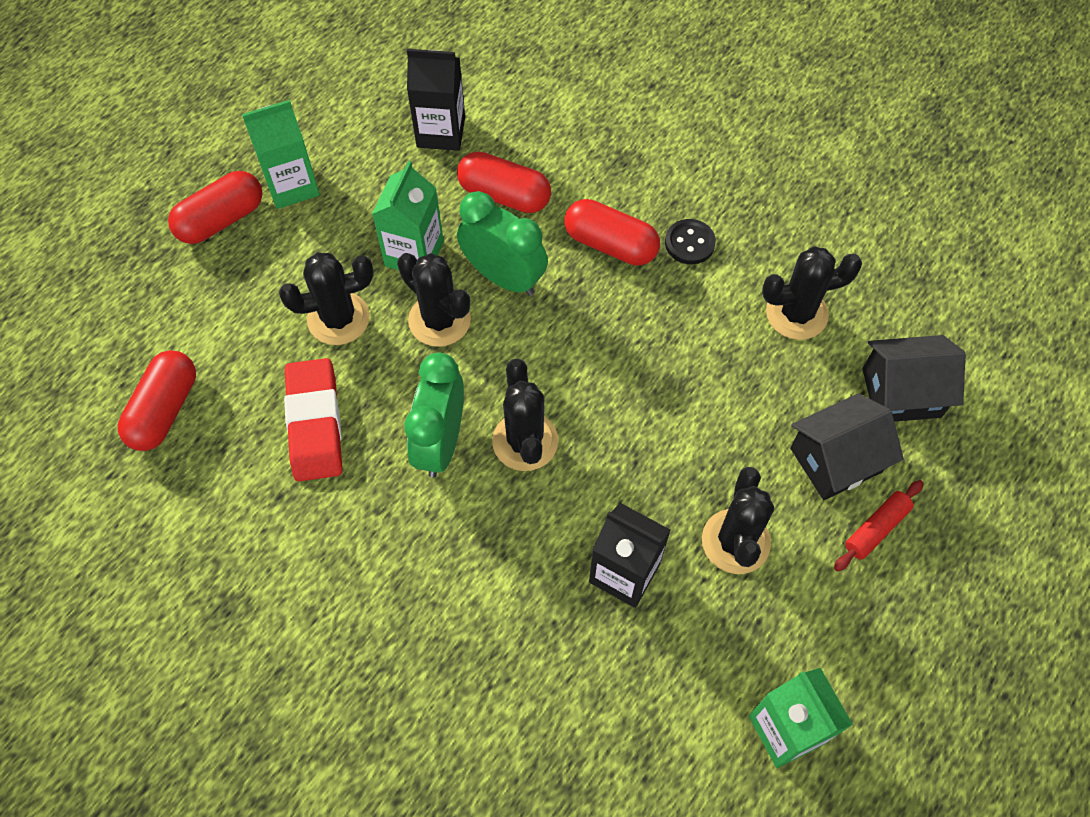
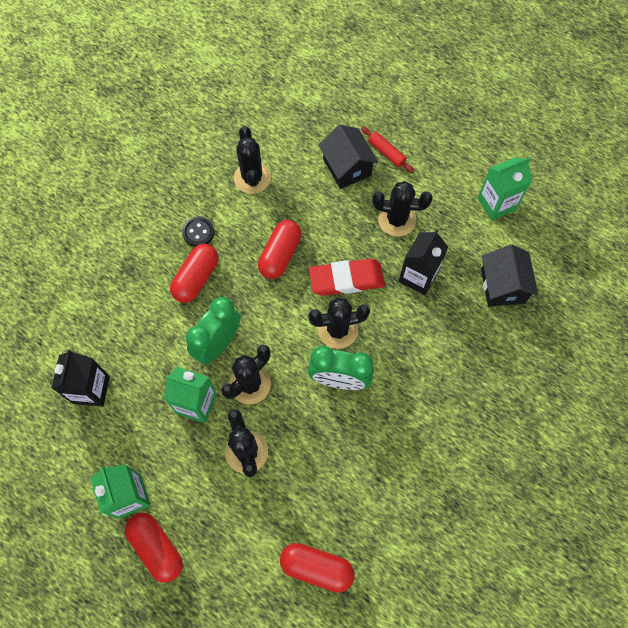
camera: 90 degrees left, 5 degrees up
(315, 423) = (326, 461): red eraser -> red eraser (346, 279)
(504, 195) = (151, 345): red capsule -> red capsule (280, 255)
(901, 393) = (305, 132): black house -> black house (502, 286)

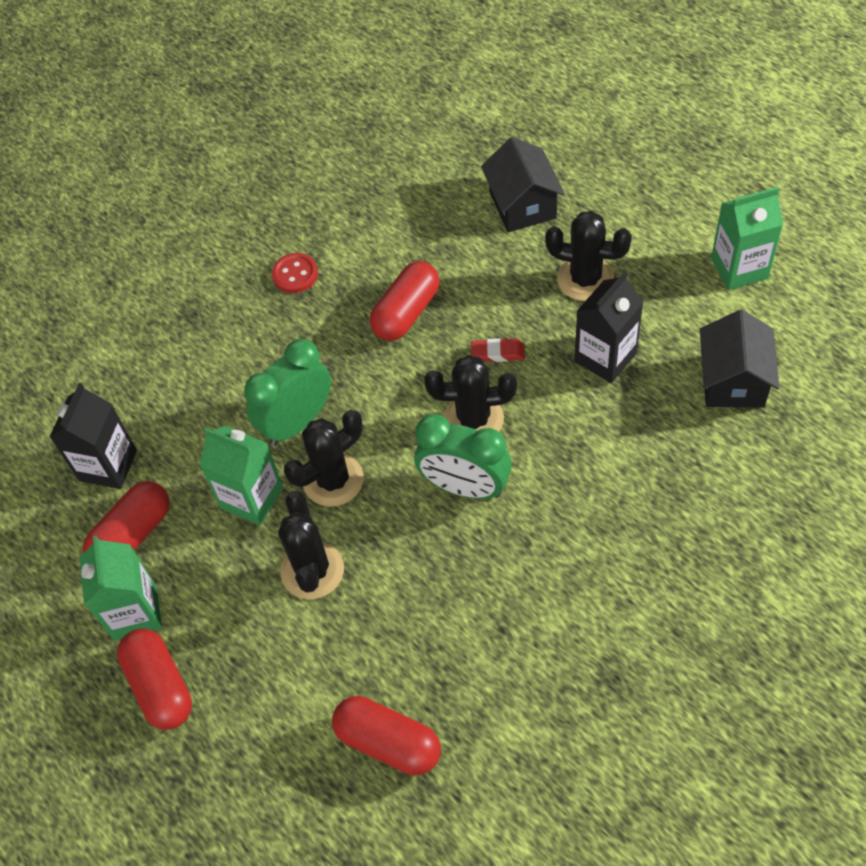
camera: 15 degrees right, 10 degrees down
(196, 278) = (281, 334): red capsule -> red capsule (132, 535)
(198, 232) = (295, 274): black button -> red button
(252, 178) = (383, 210): black cactus -> none
(346, 279) = (498, 353): red eraser -> red eraser, size x0.49
(386, 153) = (584, 190): red rolling pin -> none

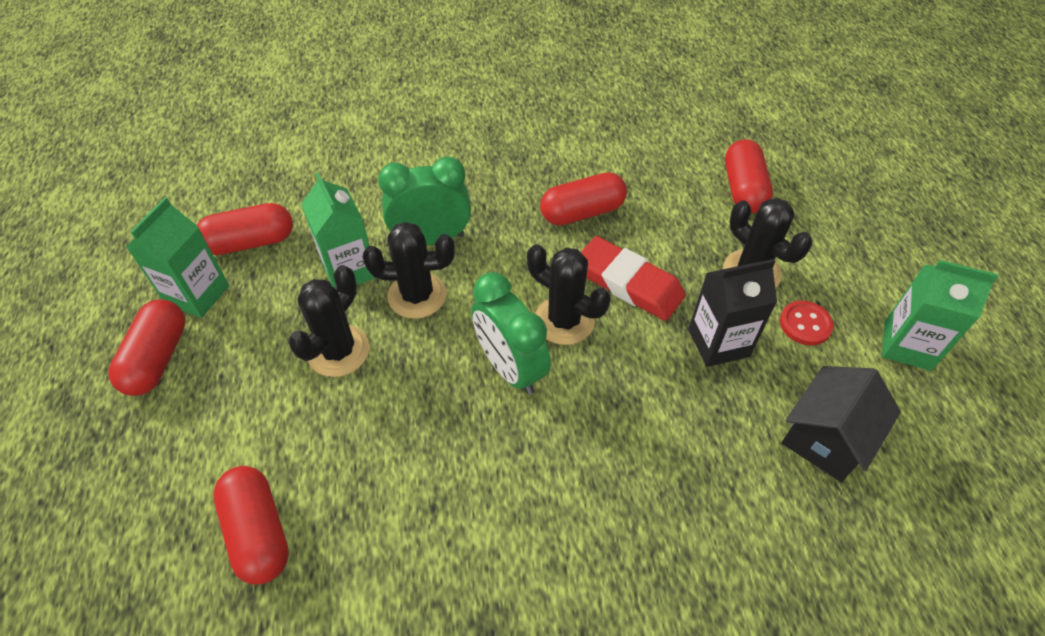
camera: 30 degrees right, 5 degrees down
(108, 465) = (283, 188): black carton -> none
(295, 274) = (525, 141): red button -> red button (805, 324)
(498, 353) = (628, 283): red eraser -> red eraser, size x2.04
(522, 205) = (743, 189): black house -> red capsule

